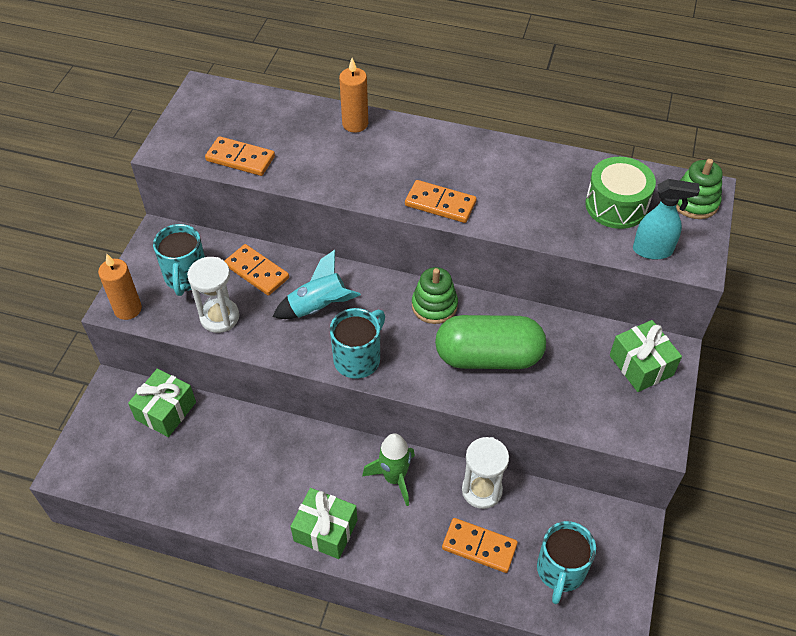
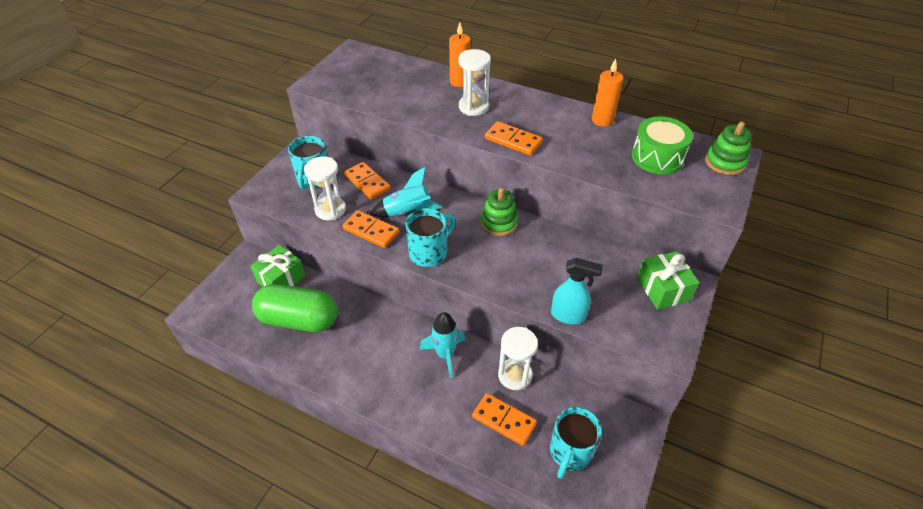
camera: 10 degrees right, 5 degrees down
(128, 309) = (264, 196): orange candle -> orange candle (602, 120)
(240, 158) = (367, 95): orange domino -> orange domino (371, 231)
(325, 530) = (380, 387): green gift -> none
(381, 160) = (473, 107): none -> white hourglass
(394, 478) = (445, 354): green rocket -> turquoise rocket
(488, 357) = (535, 265): green capsule -> green capsule (299, 319)
(653, 250) = (684, 193): turquoise spray bottle -> turquoise spray bottle (568, 316)

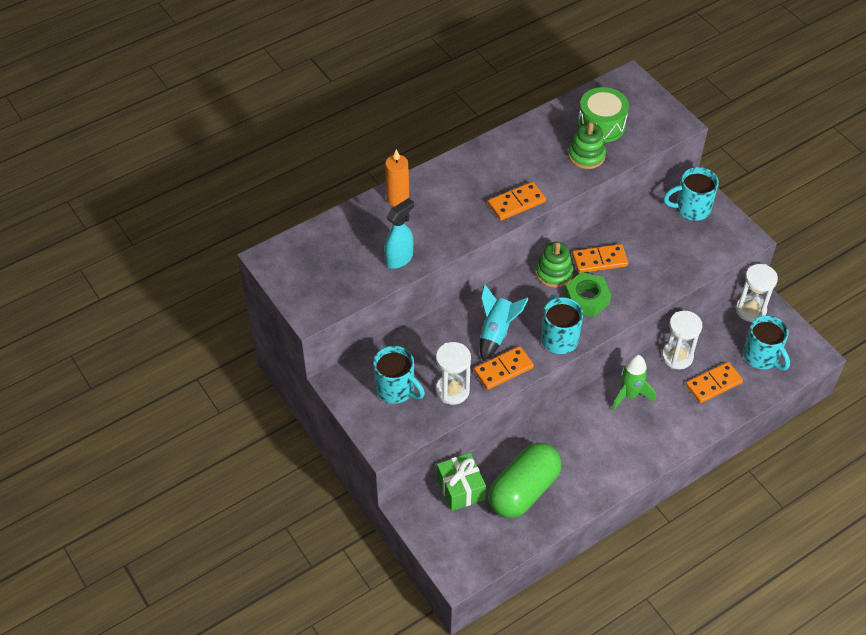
camera: 60 degrees left, 5 degrees up
(367, 182) = (431, 347): orange domino -> orange domino (599, 260)
(445, 354) = (629, 394): turquoise rocket -> green rocket
(473, 107) = (447, 207): white hourglass -> white hourglass (750, 310)
(487, 254) = (586, 299): none -> green nut
(568, 316) = (682, 279): turquoise spray bottle -> turquoise spray bottle (399, 259)
(602, 120) = (530, 131): orange candle -> none
(663, 289) = (691, 208): green gift -> turquoise mug
(725, 162) = (634, 90): green stacking toy -> green stacking toy (586, 155)

